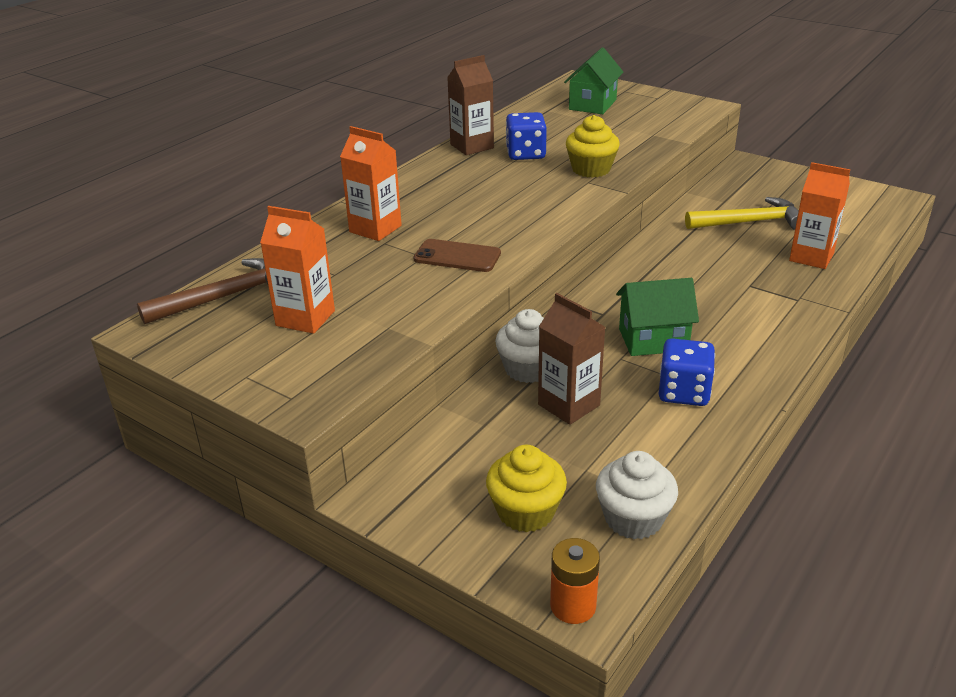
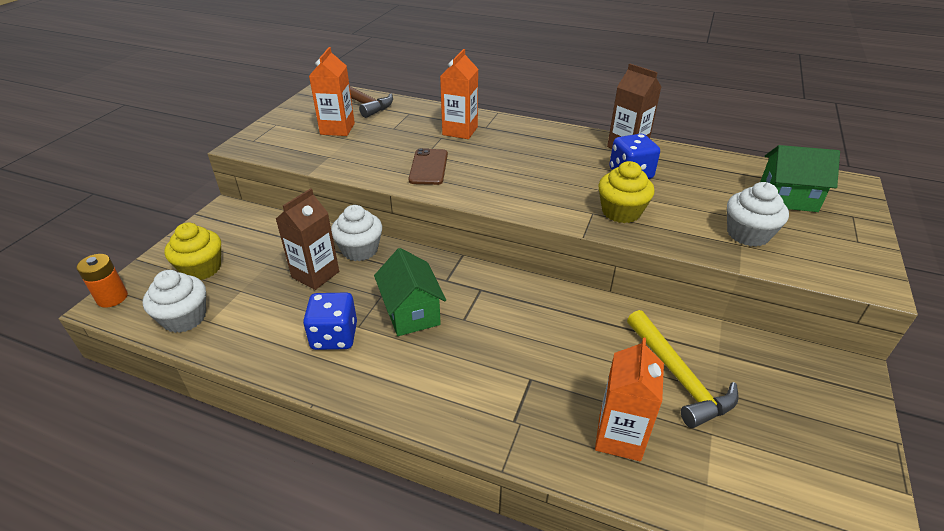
camera: 75 degrees right, 5 degrees up
(639, 129) = (748, 234): none -> white cupcake

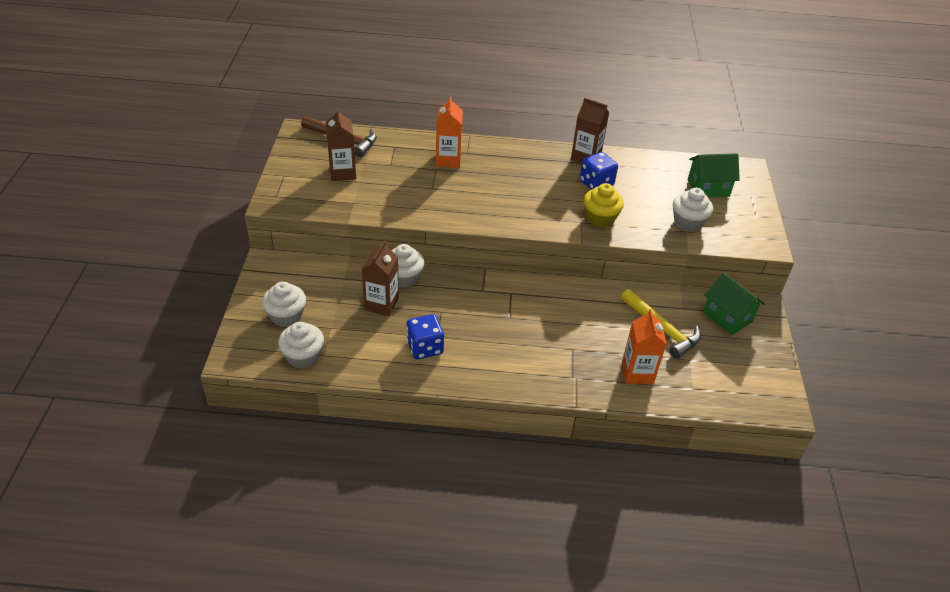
camera: 20 degrees left, 5 degrees up
(112, 298) = (232, 352): orange battery -> none
(201, 268) = (286, 316): yellow cupcake -> white cupcake
(337, 129) = (342, 173): orange carton -> brown carton
(411, 313) = (470, 320): green house -> green house (727, 317)
(428, 167) = (441, 200): brown phone -> none

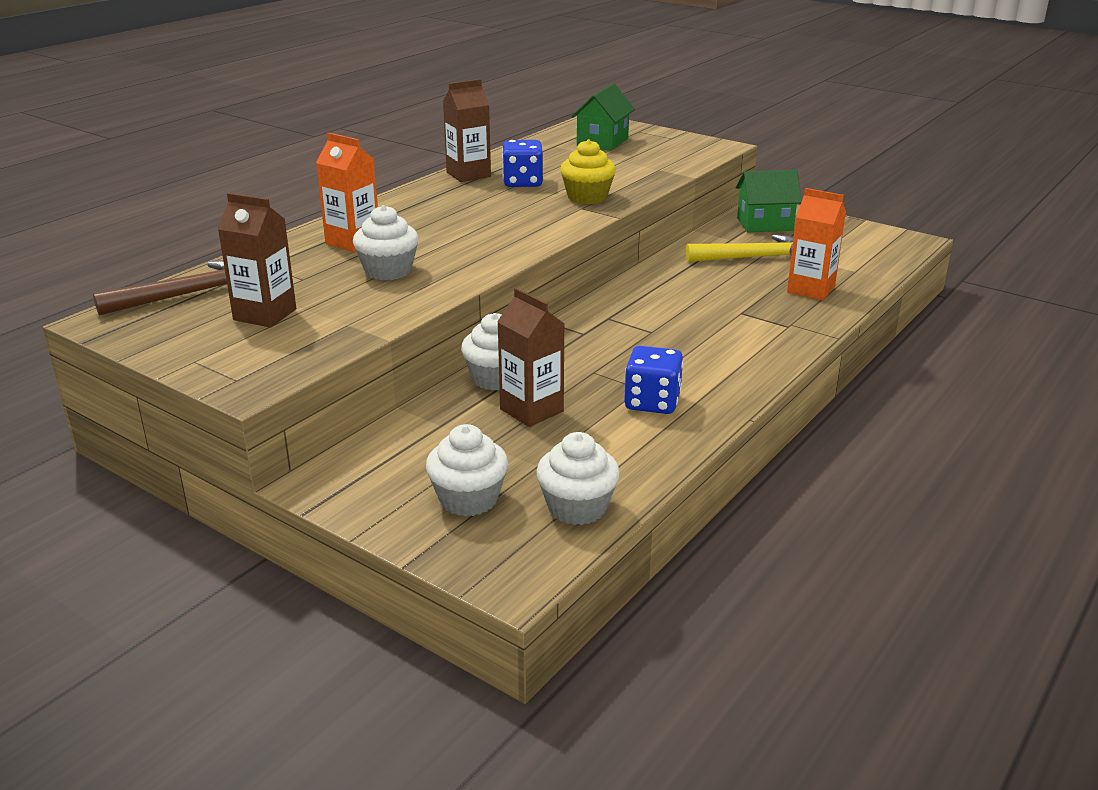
camera: 55 degrees left, 15 degrees down
(688, 222) = (646, 164): white cupcake -> white cupcake (388, 271)

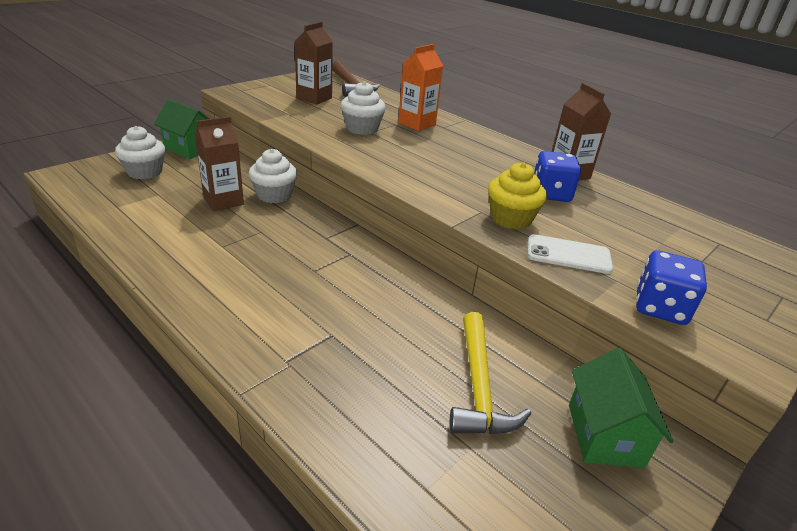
camera: 95 degrees right, 5 degrees up
(577, 507) = (102, 199): white cupcake -> none
(602, 142) = (712, 259): green house -> green house (189, 149)
(634, 180) = (568, 255): none -> white phone
(652, 402) = (197, 246): blue dice -> blue dice (660, 307)
(810, 290) = (372, 412): orange carton -> none

